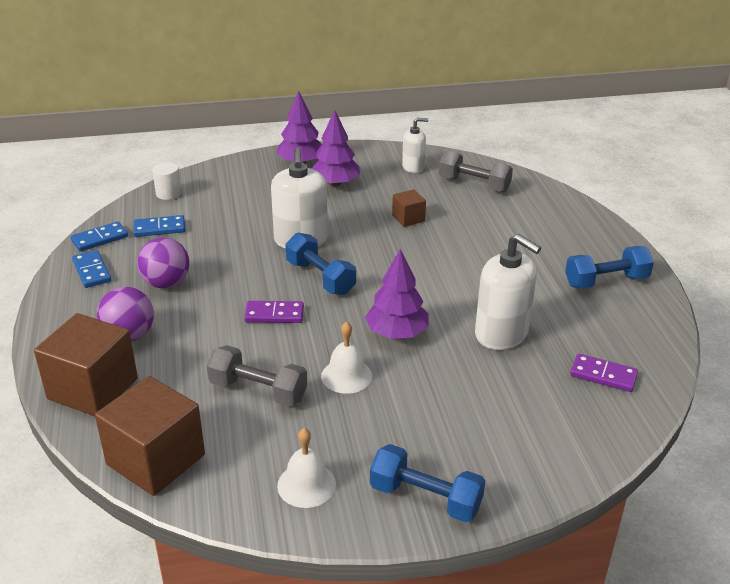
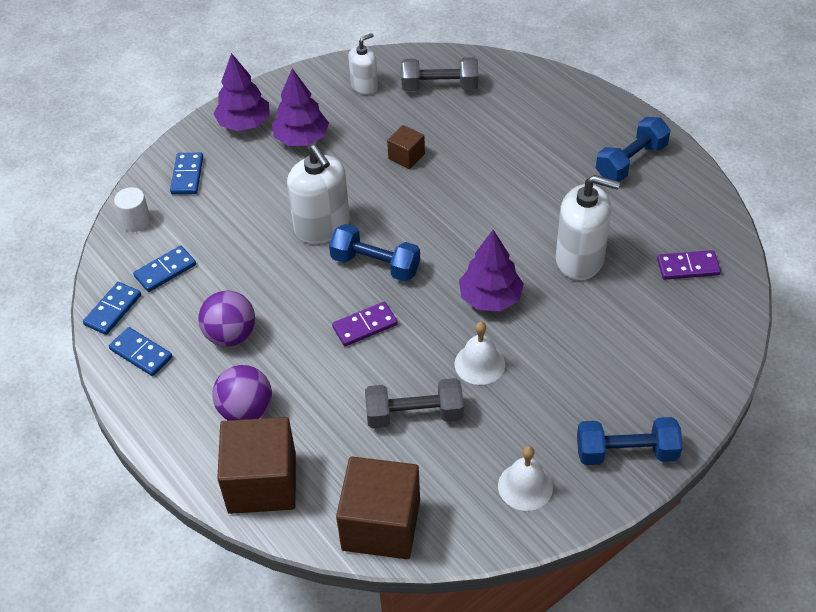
camera: 25 degrees left, 15 degrees up
(230, 179) = (187, 175): none -> blue domino

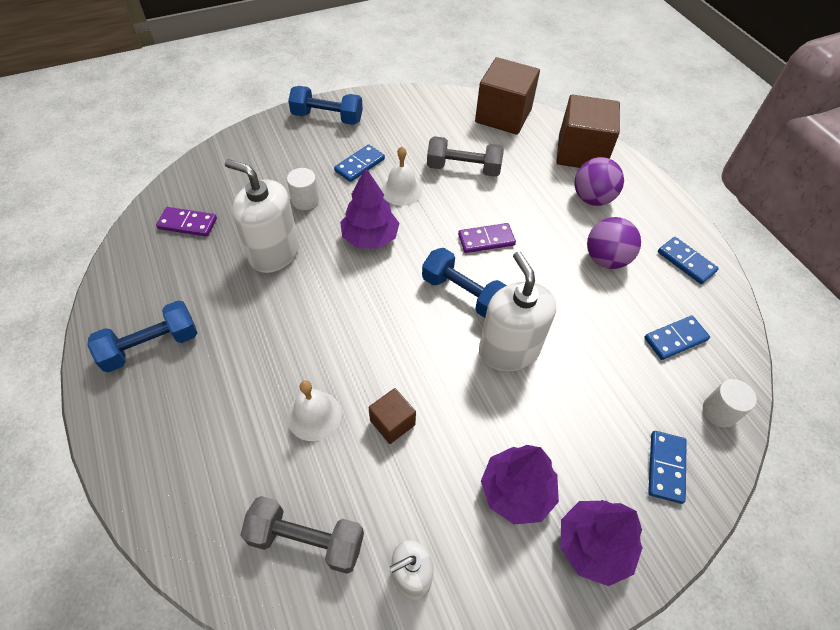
camera: 170 degrees left, 5 degrees up
(113, 310) = (721, 309): blue domino -> blue domino (360, 165)
(525, 486) = (403, 115): white bell -> white bell (314, 415)
(582, 323) = (305, 200): none -> white cylinder

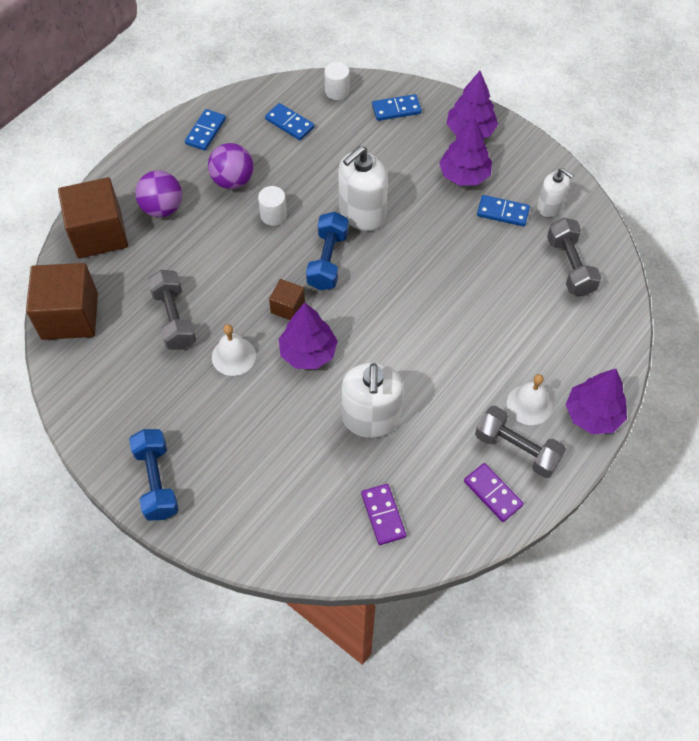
camera: 115 degrees left, 5 degrees up
(120, 437) = (593, 415): none -> purple tree
(151, 346) = (517, 449): blue dumbbell -> grey dumbbell
(305, 200) = (294, 430): white cylinder -> white cylinder (273, 215)
(314, 415) = (492, 305): white bell -> white bell (529, 404)
(360, 165) = (217, 409): blue domino -> blue domino (503, 212)
(392, 422) = (465, 257): brown cube -> brown cube (288, 307)
(486, 240) = (259, 266): purple domino -> purple domino (493, 493)

